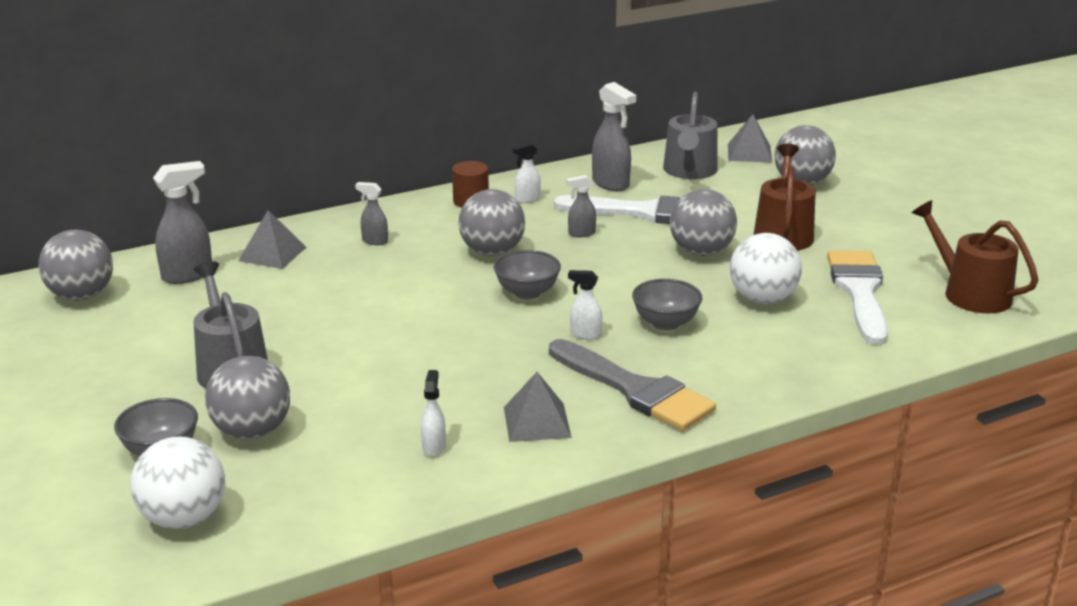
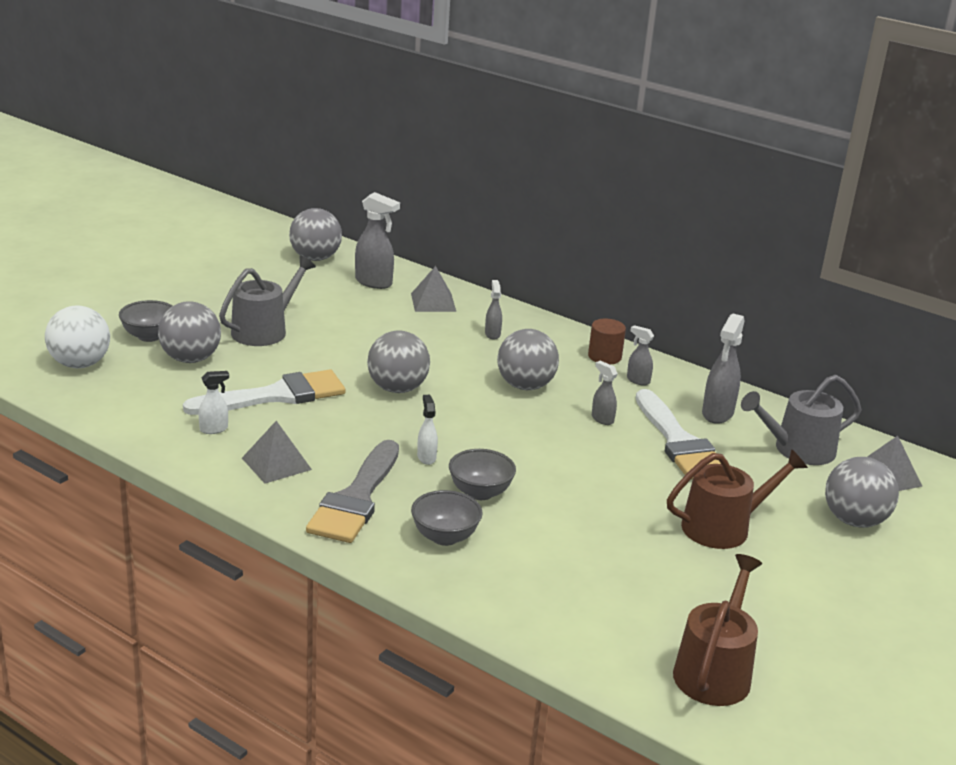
camera: 60 degrees right, 0 degrees up
(527, 199) = (637, 380): white spray bottle -> grey spray bottle
(527, 292) = (472, 416): grey bowl -> grey bowl (445, 537)
(701, 252) = (632, 487): grey ball -> grey ball (397, 389)
(762, 299) = (572, 537): white ball -> none
(859, 292) = (643, 593): white brush -> white brush (276, 396)

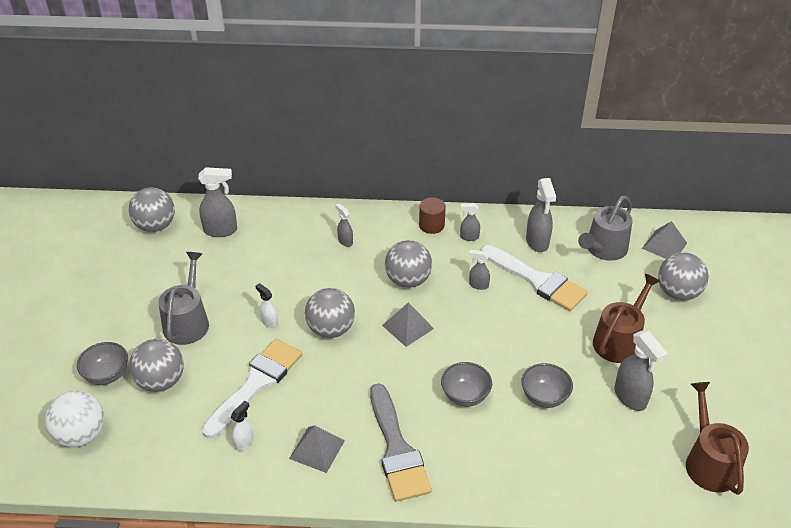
camera: 30 degrees left, 15 degrees up
(426, 457) = (406, 384): white spray bottle -> white spray bottle (269, 322)
(433, 302) = (279, 230): grey pyramid -> grey pyramid (408, 327)
(445, 537) = (479, 449): grey bowl -> grey bowl (544, 397)
(678, 576) = (630, 397): none -> grey spray bottle

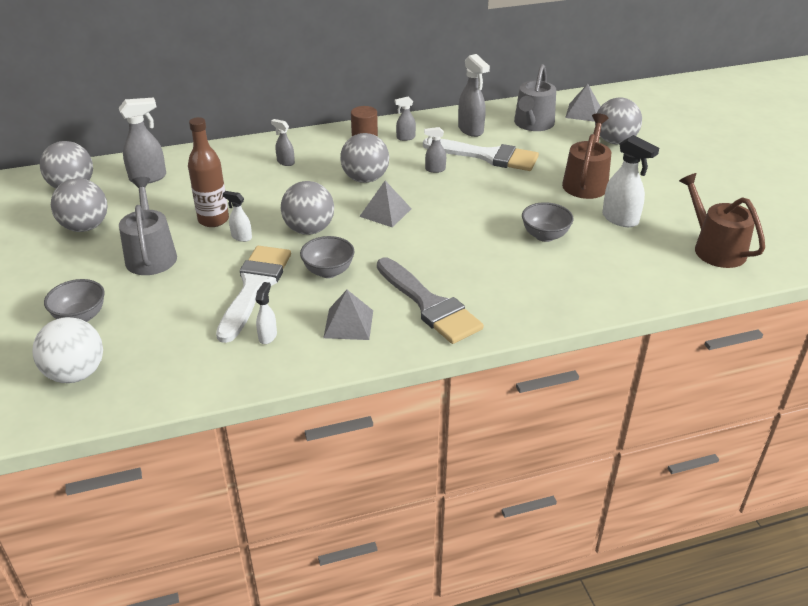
camera: 20 degrees left, 5 degrees down
(161, 381) = (147, 308): grey ball -> grey ball (85, 227)
(254, 295) = (213, 220): none -> brown bottle
(465, 396) = (471, 251): grey bowl -> grey bowl (328, 271)
(630, 397) = (620, 219): grey spray bottle -> white spray bottle

